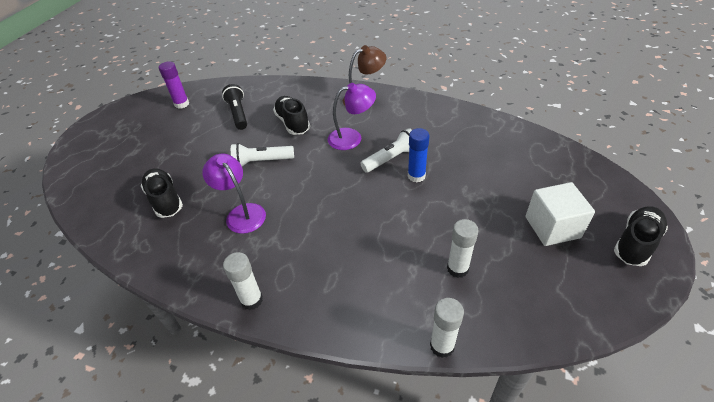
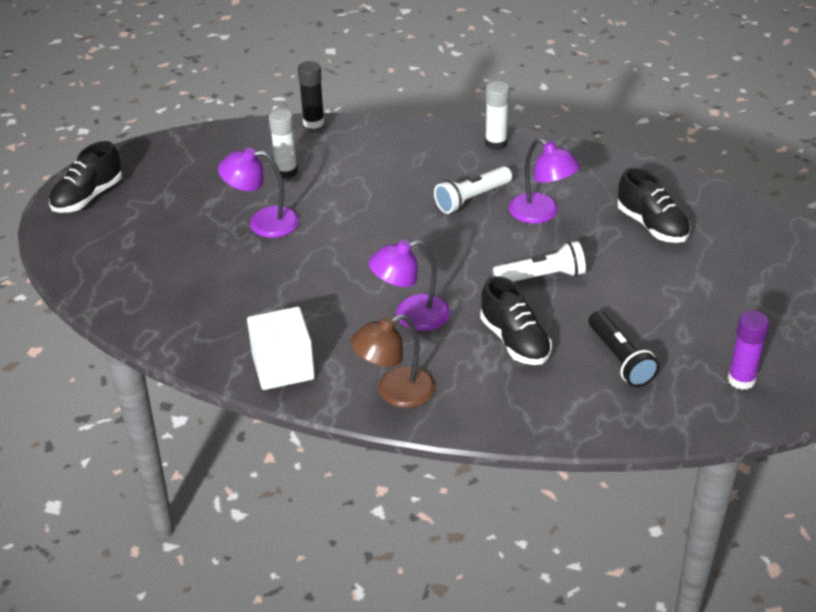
camera: 175 degrees right, 5 degrees down
(391, 158) = (350, 284): white flashlight -> white flashlight (472, 199)
(416, 176) = (317, 261): blue glue stick -> none
(442, 346) = (313, 122): white glue stick -> black glue stick
(465, 210) = (263, 223): none -> purple lamp
(552, 227) = (168, 209): white cube -> white cube (283, 367)

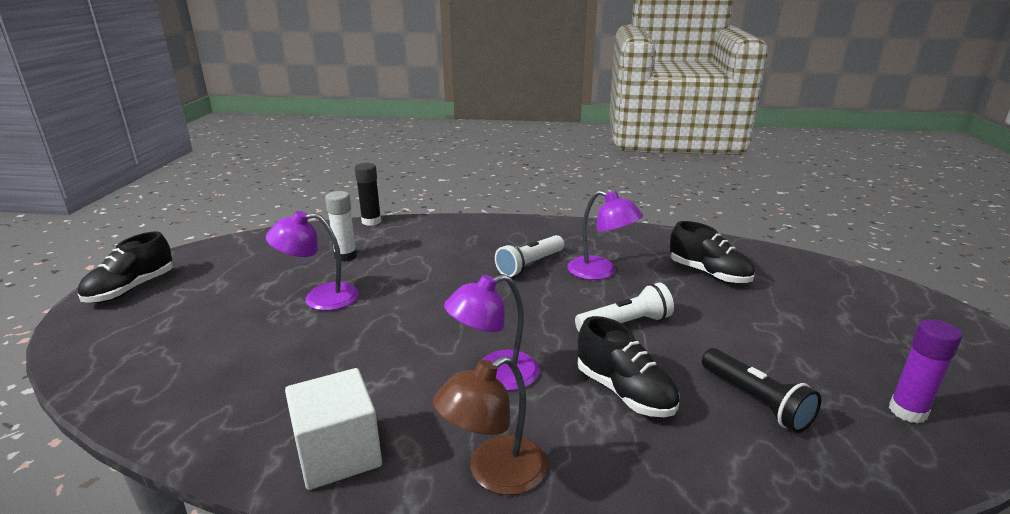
camera: 10 degrees left, 15 degrees down
(496, 143) = (538, 226): white glue stick -> none

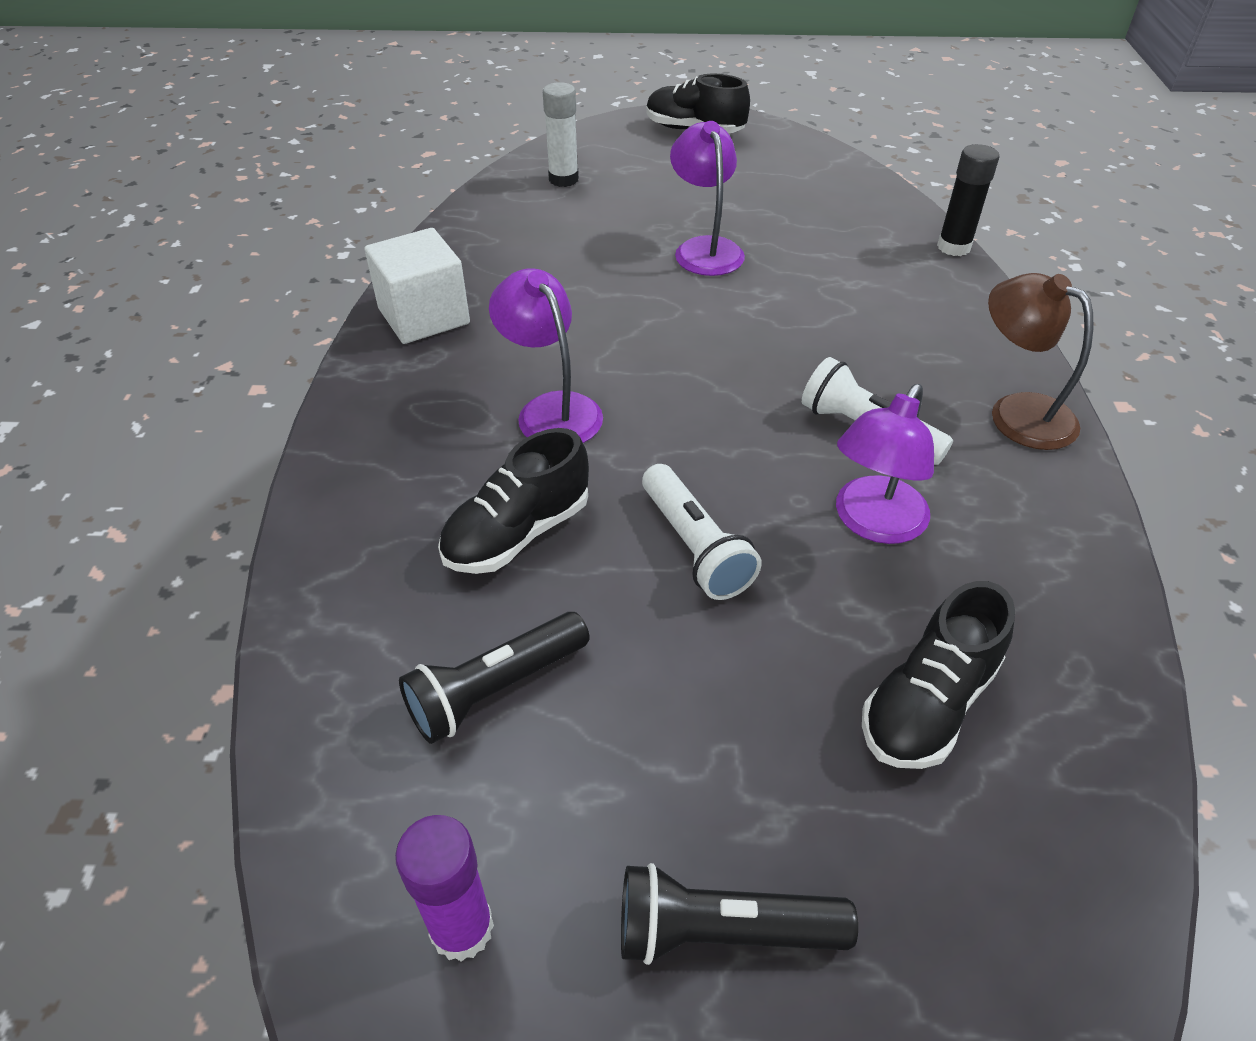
camera: 85 degrees right, 20 degrees up
(345, 256) = (824, 246): white glue stick -> white glue stick (563, 179)
(494, 473) = (383, 420): brown lamp -> brown lamp (1017, 412)
(850, 333) = (723, 931): none -> black flashlight

